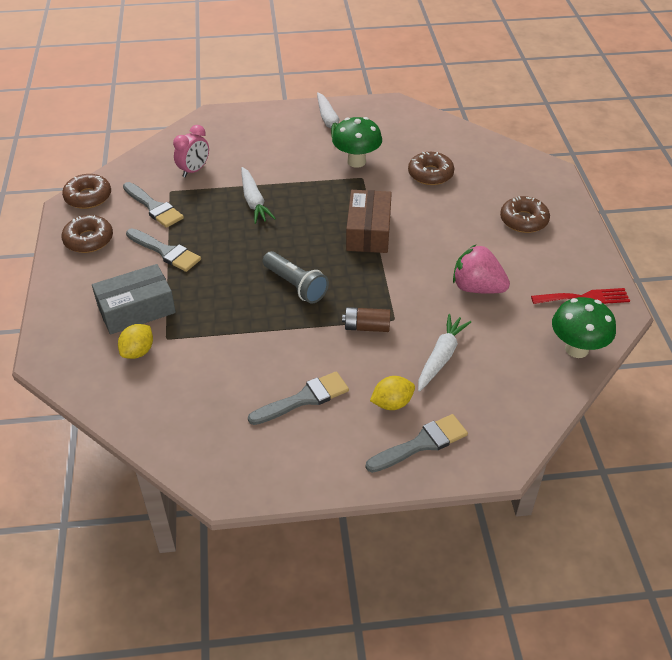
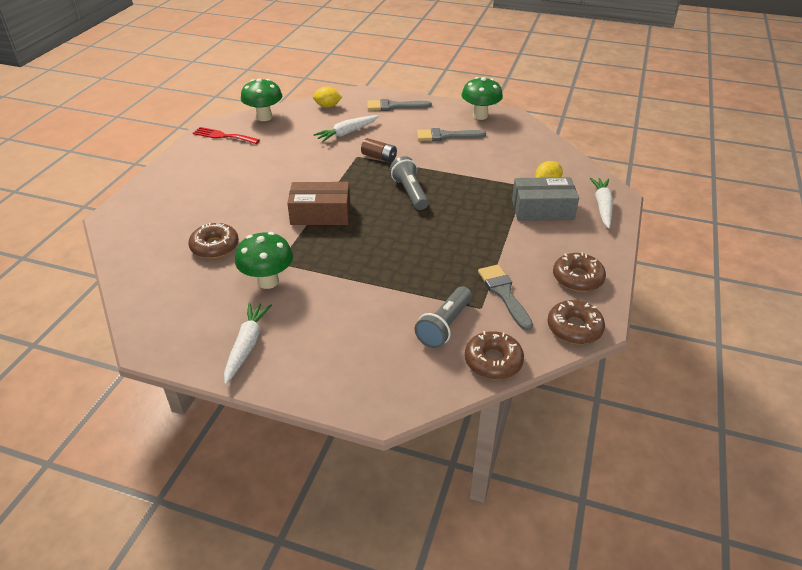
camera: 155 degrees left, 5 degrees down
(165, 252) = (505, 246): grey brush -> none
(194, 170) = (444, 326): pink clock -> grey flashlight
(254, 201) = (400, 270): white carrot -> white carrot (602, 206)
(275, 468) = (480, 116): none -> green mushroom
(368, 231) = (321, 214): brown box -> brown box turned 60 degrees clockwise
(392, 403) = (396, 123): yellow lemon -> yellow lemon (327, 106)
(477, 288) = (283, 158): pink strawberry -> none
(523, 220) = (193, 187): brown donut -> brown donut (493, 361)

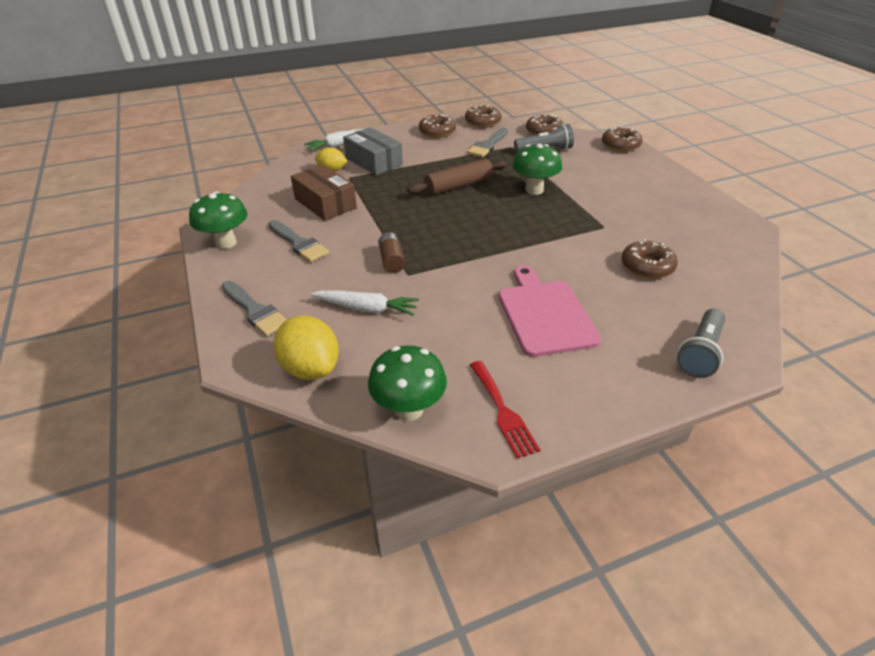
camera: 130 degrees left, 0 degrees up
(247, 345) = (677, 195): white carrot -> none
(250, 180) = (545, 314): none -> pink cutting board
(268, 281) = (626, 220): green mushroom -> green mushroom (534, 190)
(321, 214) = (524, 242): brown box -> brown box (325, 203)
(327, 106) = (310, 368): yellow lemon -> yellow lemon, size x1.63
(383, 400) = (620, 145): none -> brown donut
(410, 192) = (429, 217): grey flashlight -> grey flashlight (700, 353)
(440, 229) = (458, 186): none -> brown rolling pin

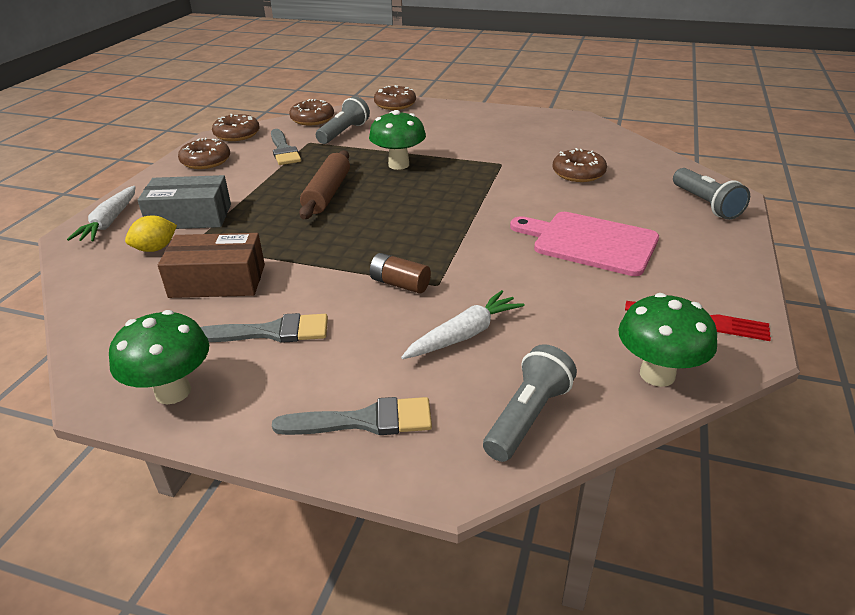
camera: 50 degrees left, 5 degrees down
(310, 368) = (527, 417): yellow lemon -> grey flashlight

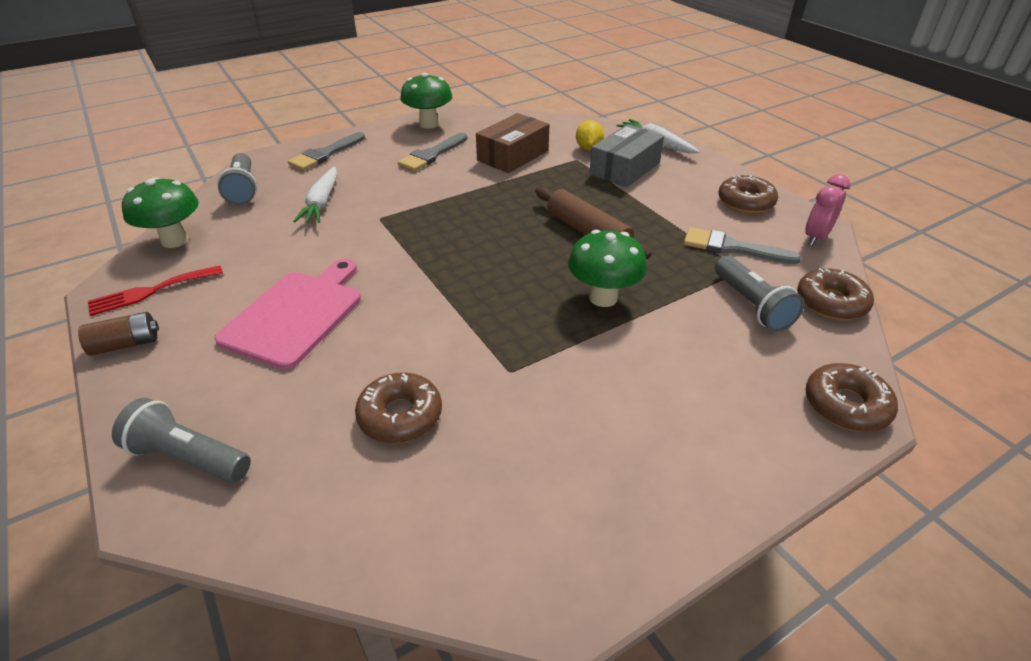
camera: 130 degrees right, 5 degrees up
(237, 134) = (815, 237): brown donut -> pink clock
(400, 284) = (404, 206): brown battery -> brown battery (126, 344)
(590, 242) = (296, 315): pink cutting board -> pink cutting board turned 45 degrees counterclockwise

